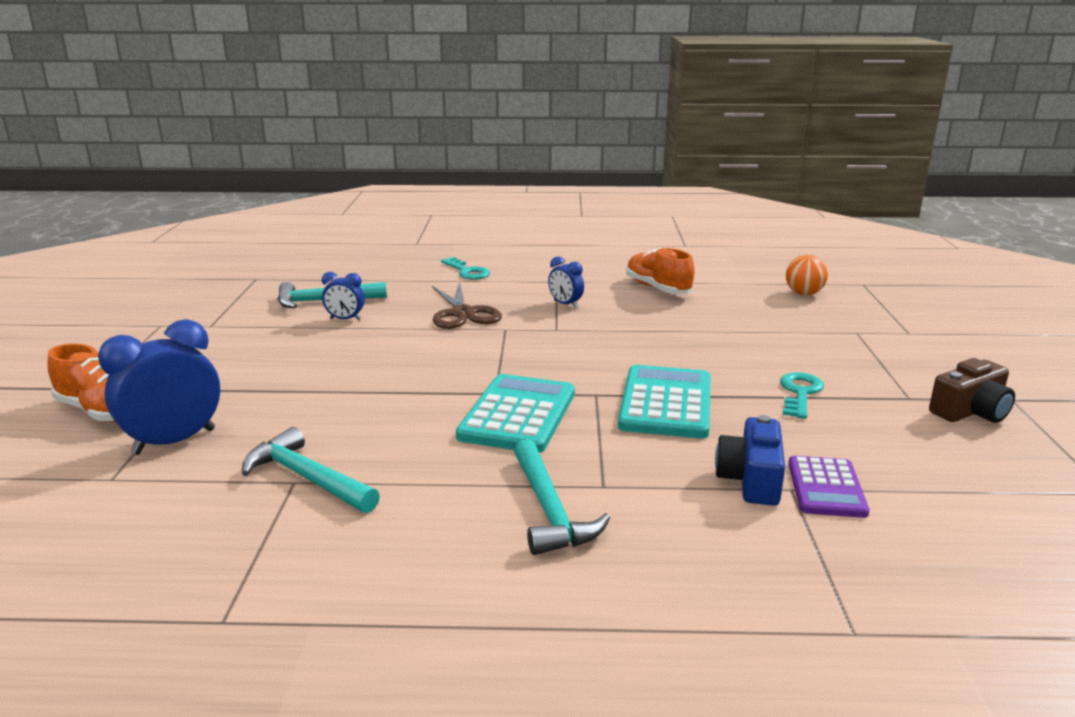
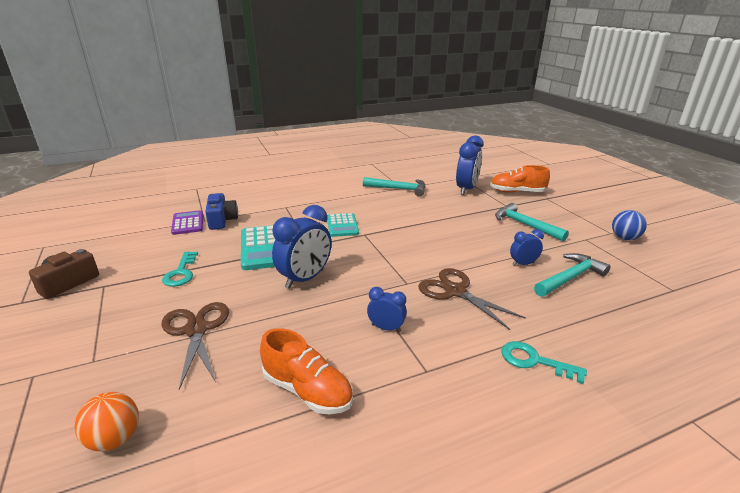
camera: 155 degrees right, 5 degrees up
(164, 317) = (624, 238): none -> blue ball
(518, 415) = (342, 225): turquoise calculator -> turquoise calculator, size x0.62
(549, 509) = (302, 197): turquoise hammer -> turquoise hammer (525, 225)
(625, 354) = (305, 279): none -> blue clock
(759, 334) = (196, 330): none -> brown scissors

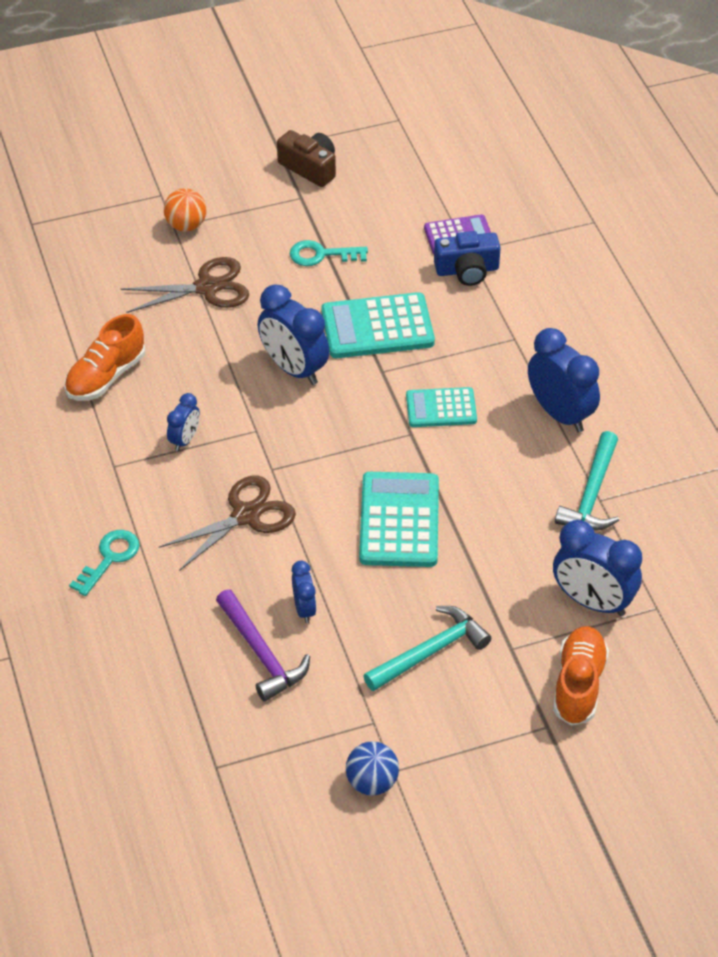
camera: 95 degrees right, 20 degrees up
(115, 439) = (79, 265): orange ball -> orange ball (186, 225)
(344, 196) = (560, 414): none -> blue clock
(436, 236) = (399, 520): none -> turquoise calculator
(570, 278) = (261, 653): turquoise hammer -> purple hammer

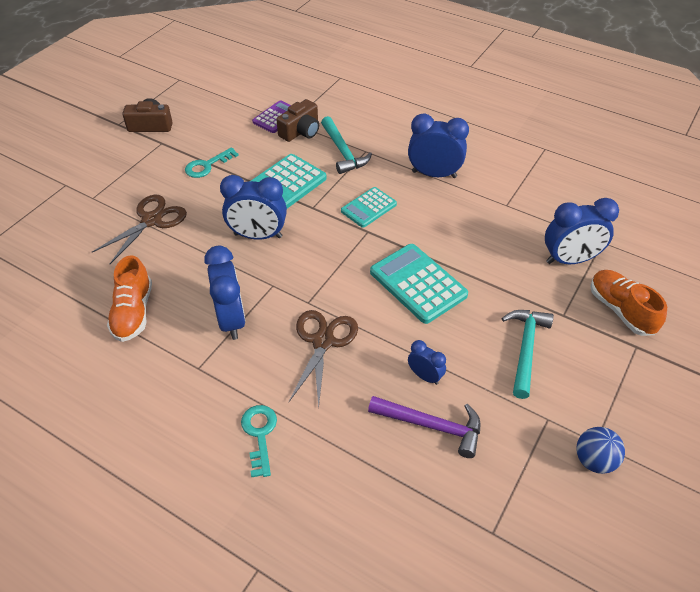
camera: 40 degrees left, 0 degrees up
(185, 440) = (231, 320): blue clock -> blue clock, size x1.86
(186, 225) = (100, 193): orange ball -> none
(467, 270) = (301, 131): blue camera -> brown camera
(592, 494) = (499, 204): turquoise hammer -> turquoise hammer (343, 151)

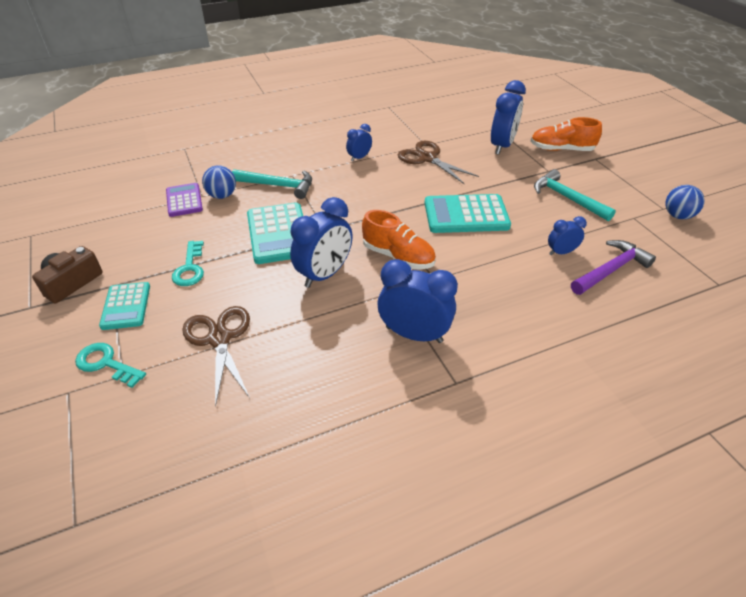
camera: 55 degrees left, 5 degrees down
(133, 312) = (340, 405): orange shoe -> orange shoe (398, 256)
(259, 435) = (564, 371): turquoise key -> turquoise key (106, 364)
(301, 131) = (222, 195): brown camera -> blue ball
(323, 341) = (486, 289): brown scissors -> brown scissors (427, 158)
(368, 208) = (360, 202): turquoise calculator -> turquoise calculator (126, 306)
(434, 174) = (359, 158): blue clock -> blue clock, size x0.54

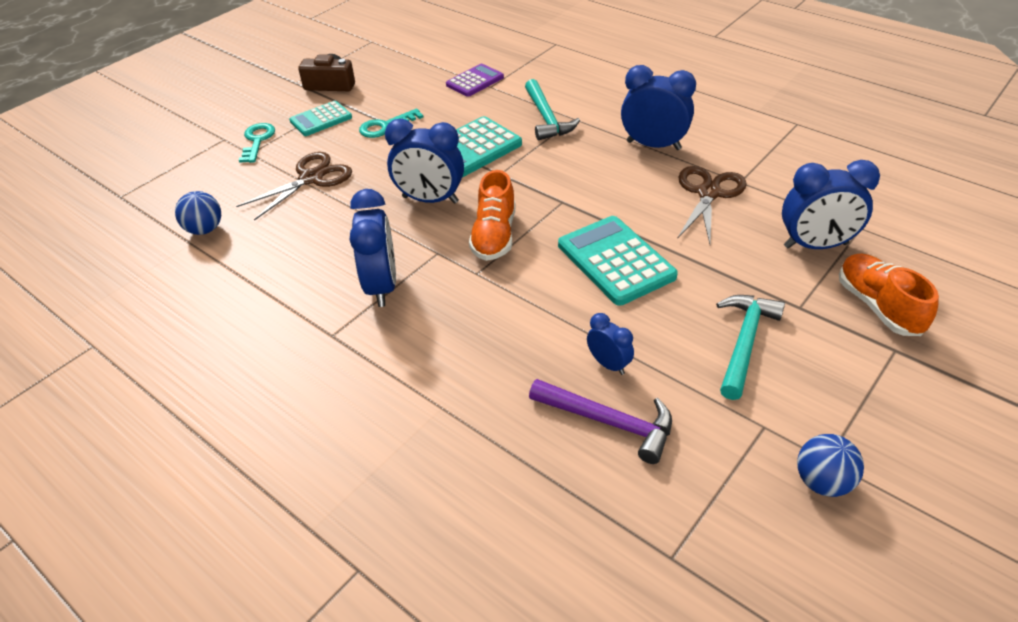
camera: 65 degrees right, 0 degrees up
(222, 195) = (500, 96): blue ball -> blue ball (205, 229)
(359, 158) = (653, 145): blue clock -> blue clock, size x1.86

